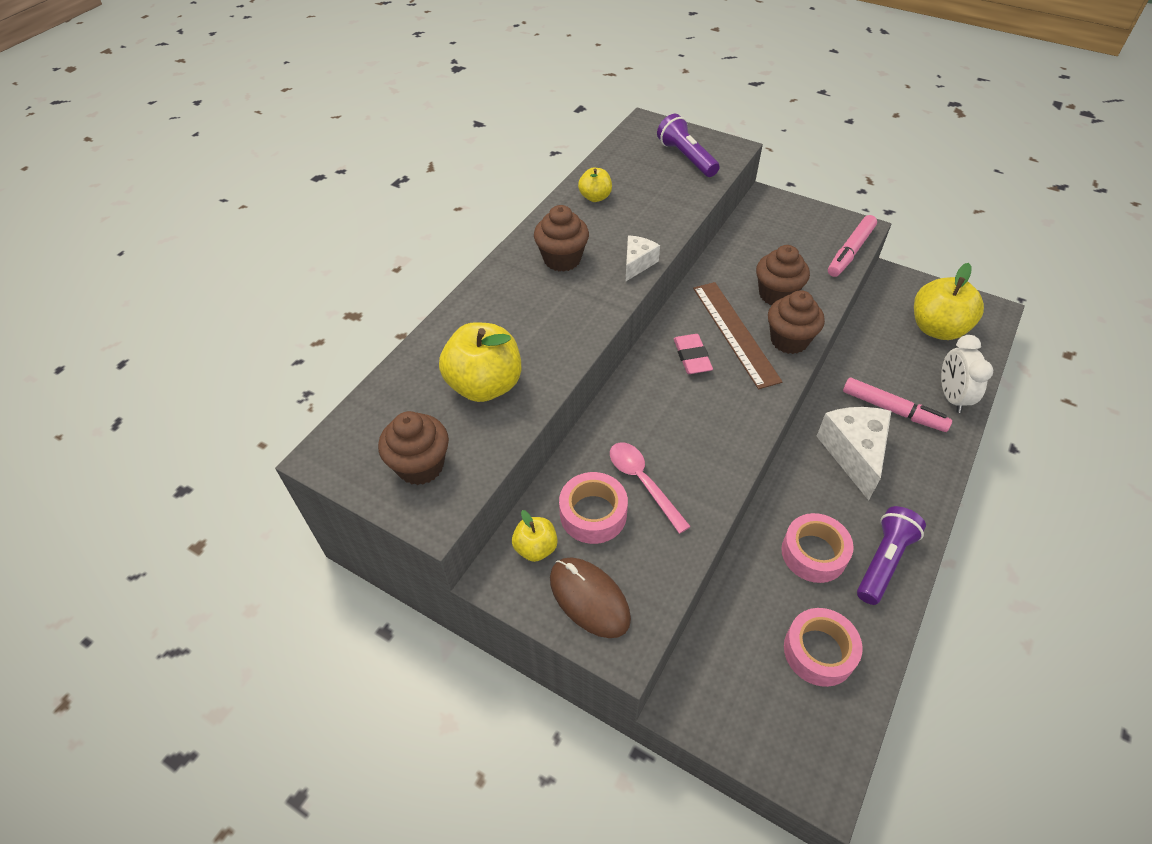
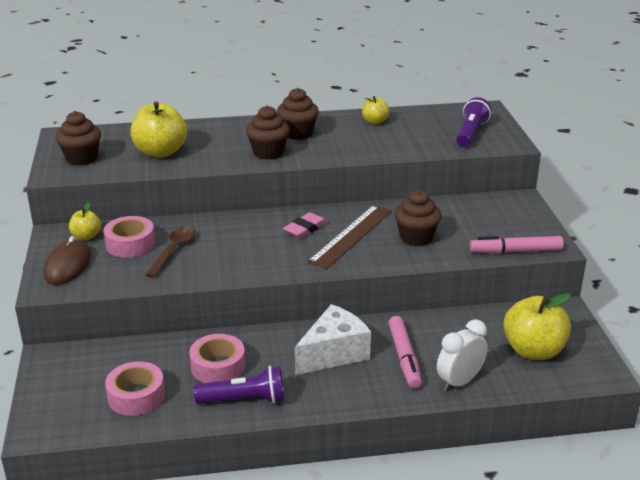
camera: 50 degrees right, 20 degrees down
(637, 264) = (330, 156): white cheese -> none
(643, 482) = (173, 251): pink spoon -> brown spoon
(789, 340) = (374, 258): brown cupcake -> brown cupcake (268, 152)

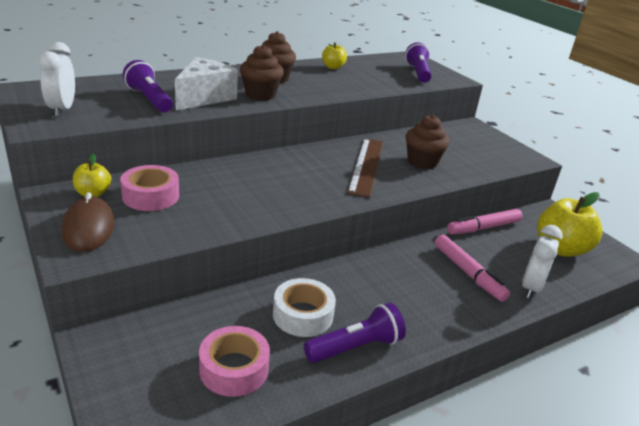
camera: 25 degrees left, 0 degrees up
(82, 158) = (62, 109): brown cupcake -> white clock
(160, 152) = (149, 99): yellow apple -> purple flashlight
(173, 251) = (204, 198): brown spoon -> none
(218, 366) = (303, 315): pink tape -> white tape
(305, 228) = (320, 163): pink eraser -> none
(334, 353) = (405, 280): white cheese -> white cheese (204, 97)
(515, 251) = (508, 165): pink marker -> pink marker (483, 228)

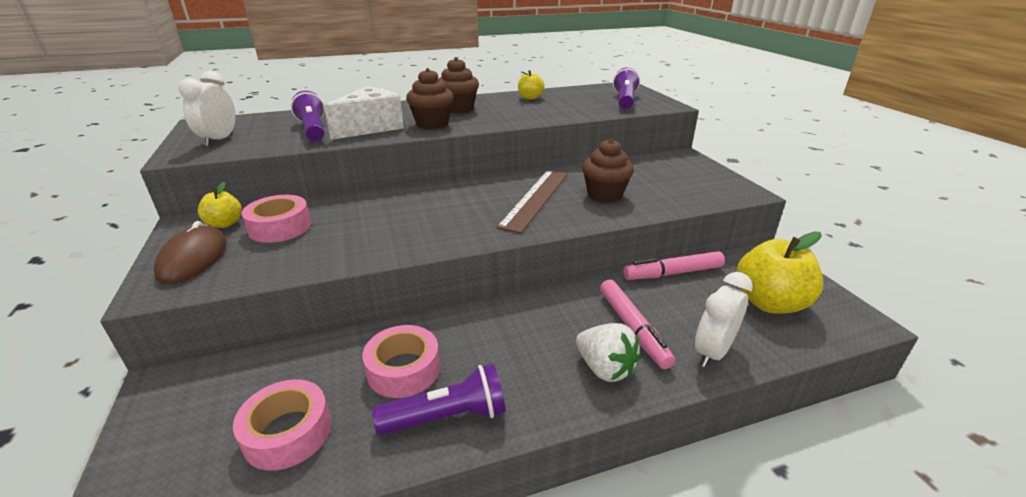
camera: 15 degrees right, 0 degrees up
(303, 315) = (403, 369): white tape -> pink tape
(458, 304) = (605, 368): none -> white strawberry

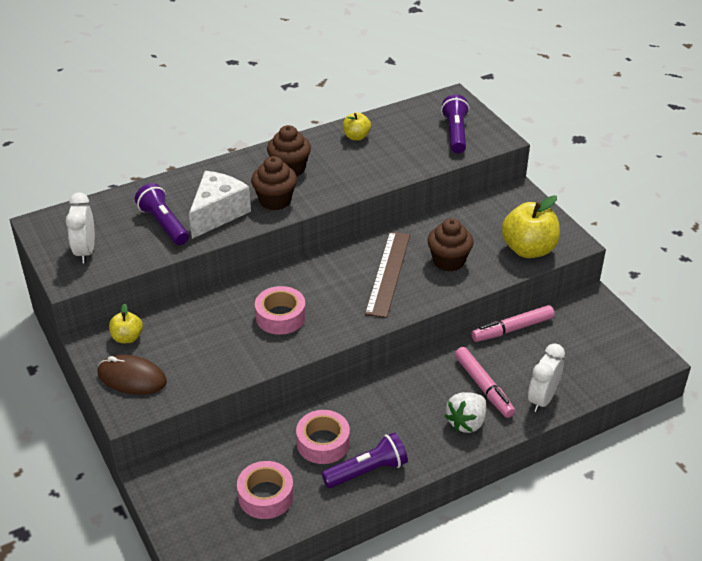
camera: 10 degrees left, 10 degrees up
(193, 258) = (132, 378): brown mouse -> brown mouse turned 60 degrees counterclockwise
(280, 227) = (179, 336): pink tape -> pink tape (280, 317)
(605, 368) = (466, 422): white strawberry -> white strawberry turned 90 degrees clockwise
(769, 303) = (588, 350): yellow apple -> yellow apple (528, 249)

